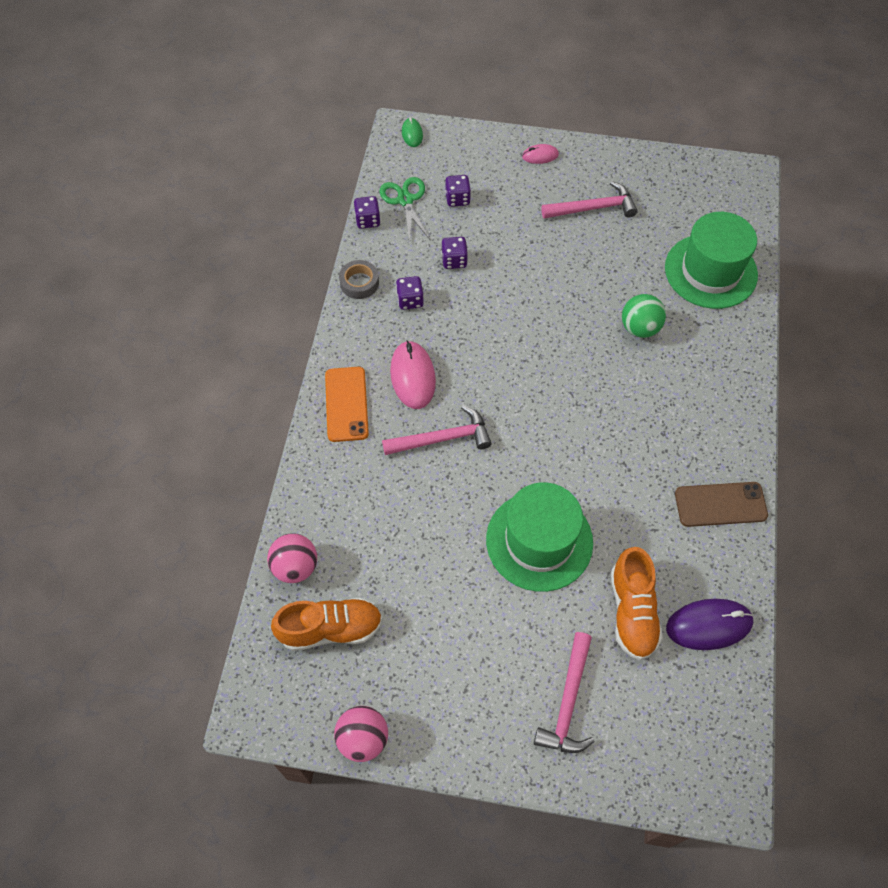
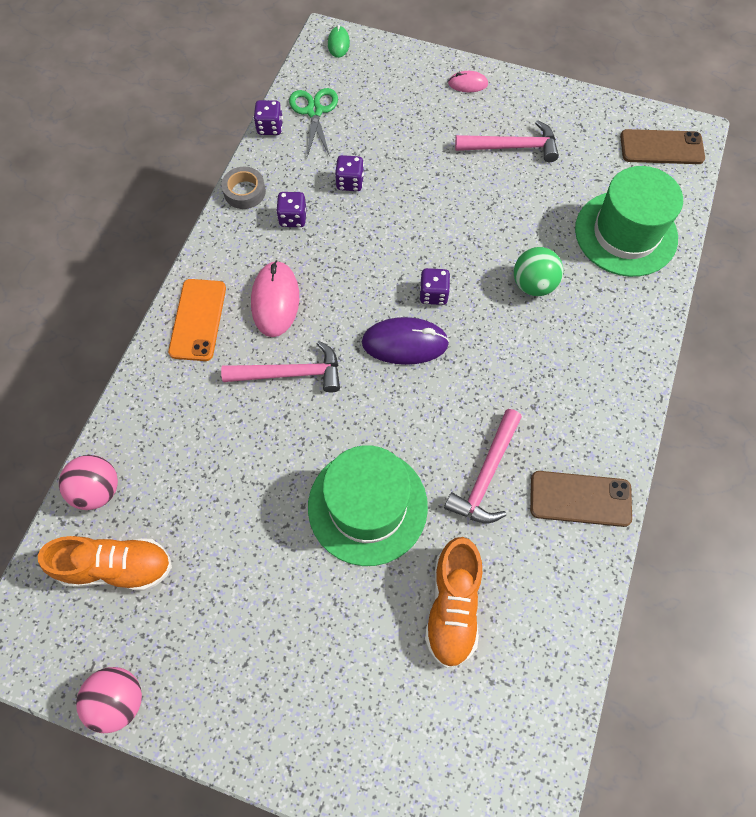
camera: 10 degrees right, 5 degrees up
(457, 199) = (369, 117): purple dice -> purple dice (433, 294)
(568, 702) = (355, 700): pink hammer -> pink hammer (486, 475)
(709, 625) = (536, 638): purple mouse -> purple mouse (405, 343)
(726, 190) = (661, 147): none -> brown phone

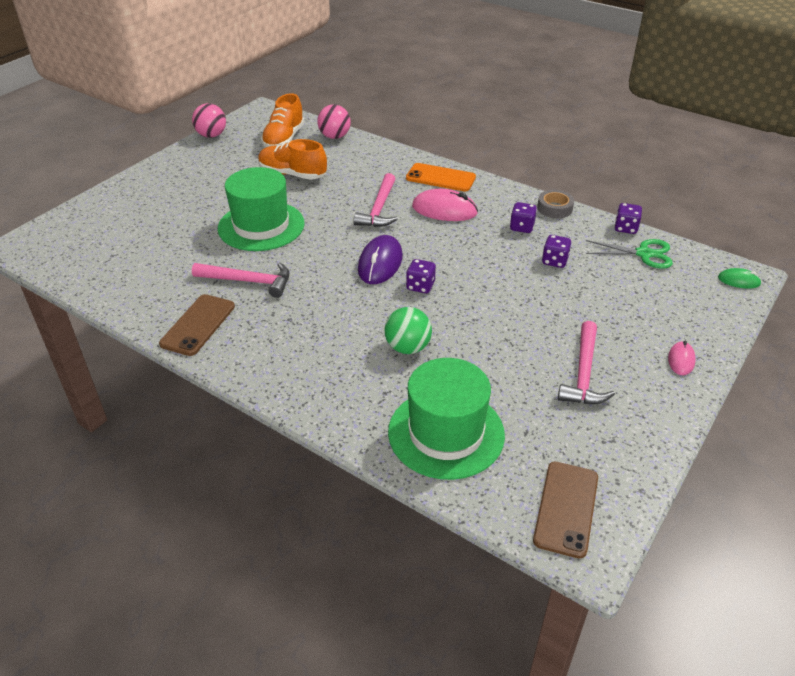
camera: 105 degrees right, 25 degrees down
(452, 606) = (170, 248): orange shoe -> orange shoe (292, 174)
(486, 475) = (248, 281): pink hammer -> pink hammer turned 150 degrees clockwise

